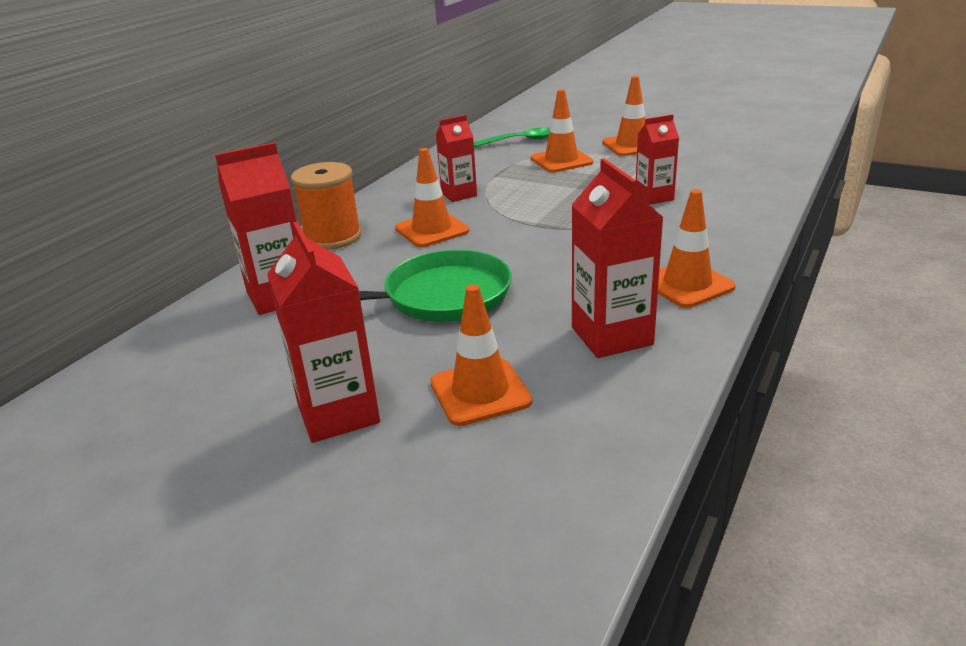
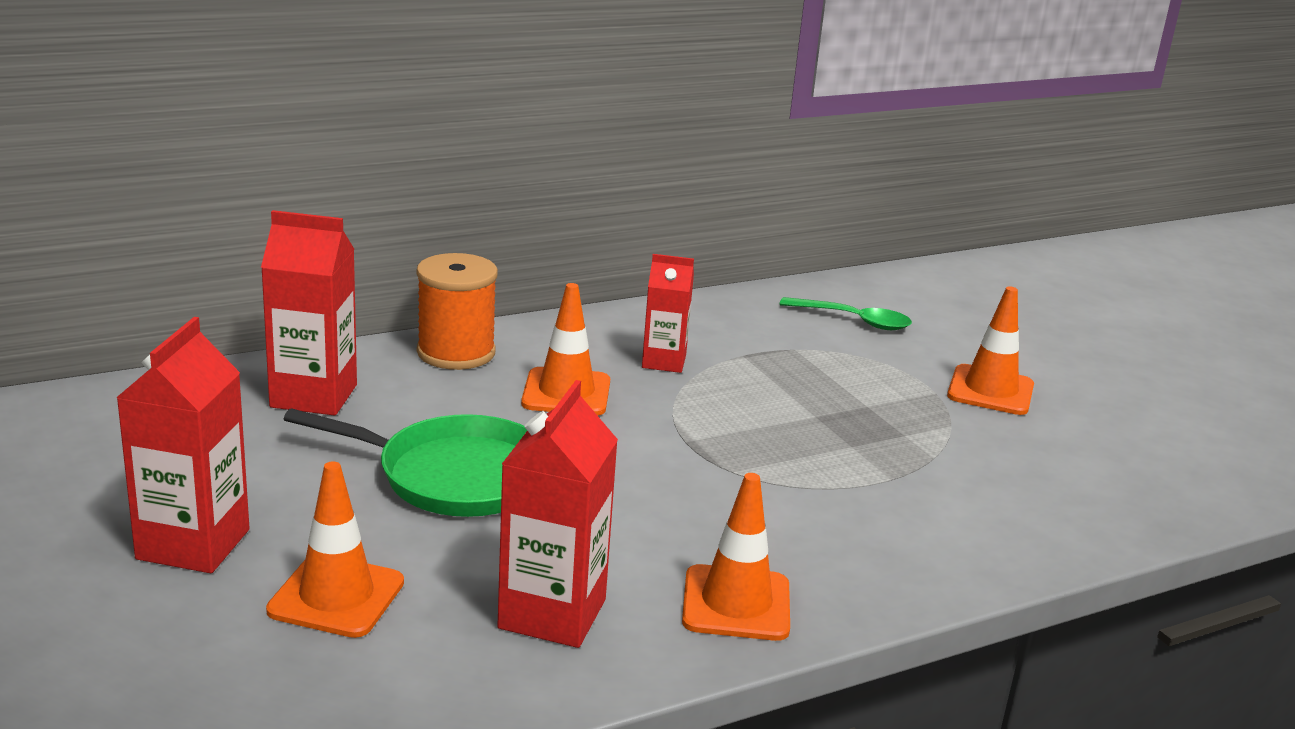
camera: 30 degrees right, 5 degrees down
(561, 161) = (859, 371): orange traffic cone -> none
(654, 197) = (892, 476): red carton -> none

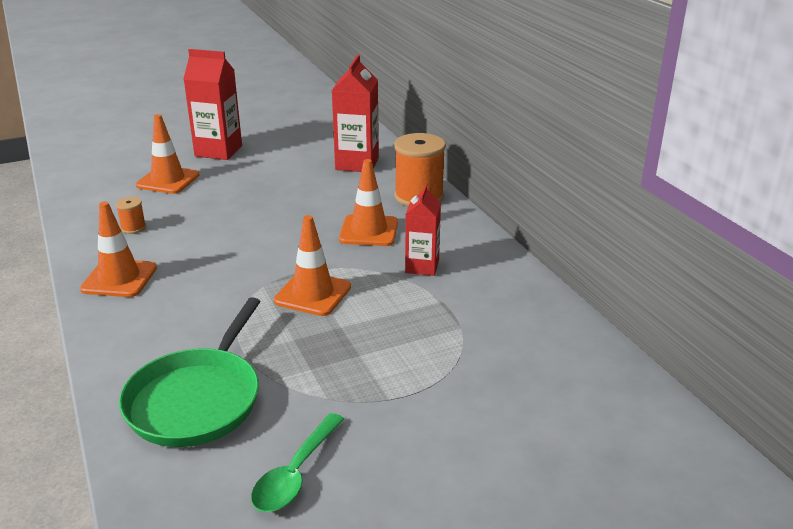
camera: 95 degrees right, 5 degrees up
(456, 476) = (268, 201): green pan -> green pan (197, 400)
(552, 614) = (133, 228): red carton -> orange spool
(854, 320) = (533, 368): green spoon -> green spoon (296, 473)
(990, 391) = (397, 437): orange traffic cone -> orange traffic cone (313, 294)

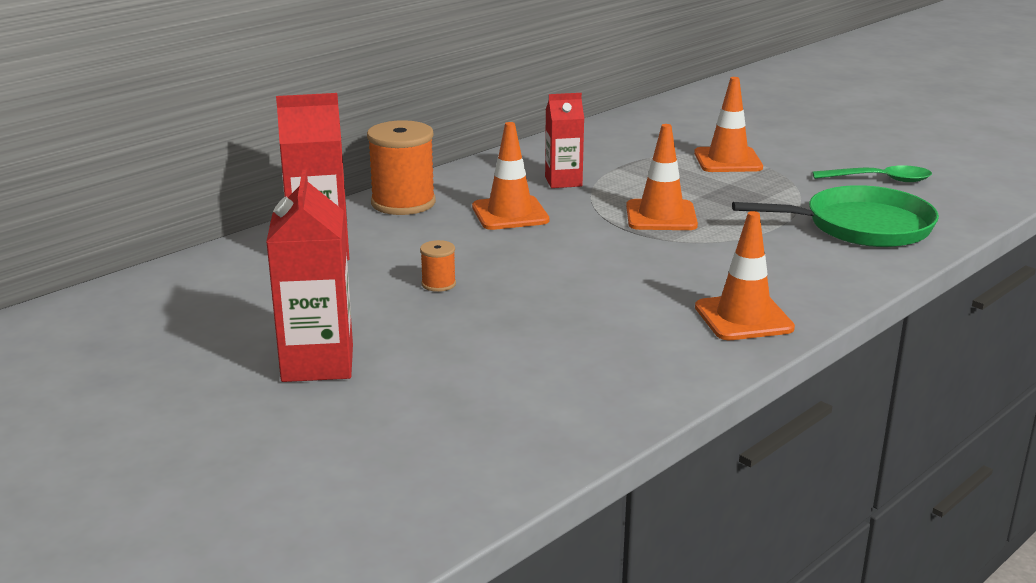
camera: 110 degrees left, 5 degrees down
(133, 228) = (624, 350): orange spool -> orange spool (438, 284)
(168, 180) = (459, 373): orange traffic cone -> orange traffic cone (728, 160)

